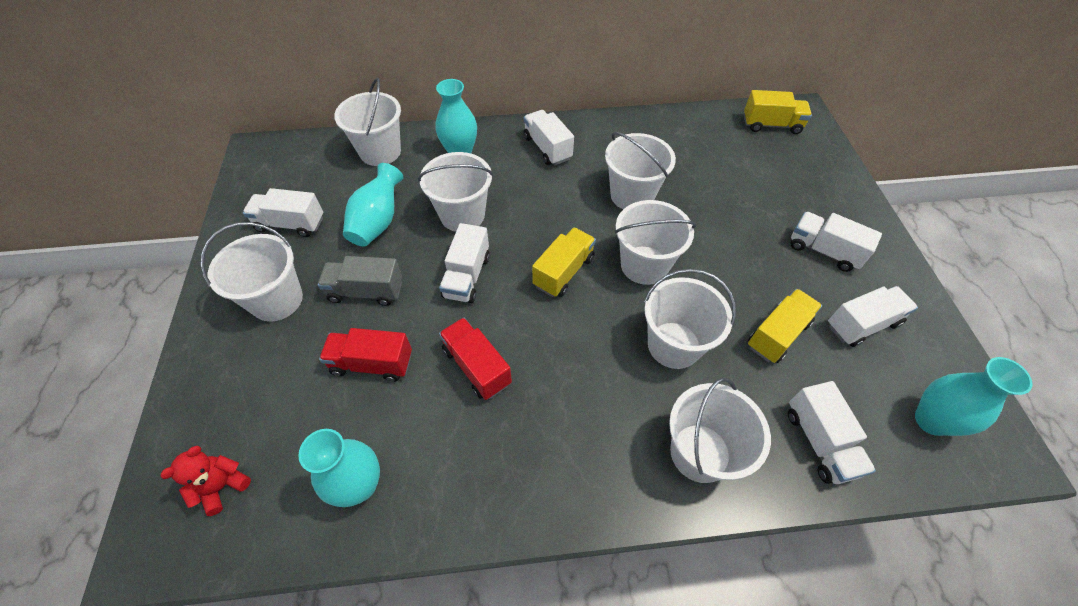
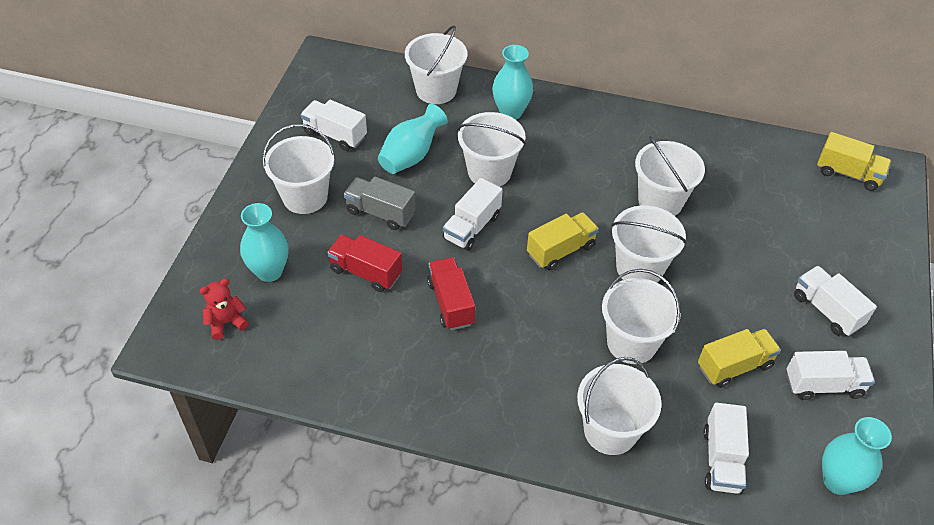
camera: 20 degrees right, 5 degrees down
(360, 485) = (326, 357): turquoise vase -> turquoise vase (269, 271)
(547, 148) = (598, 131): white truck -> none

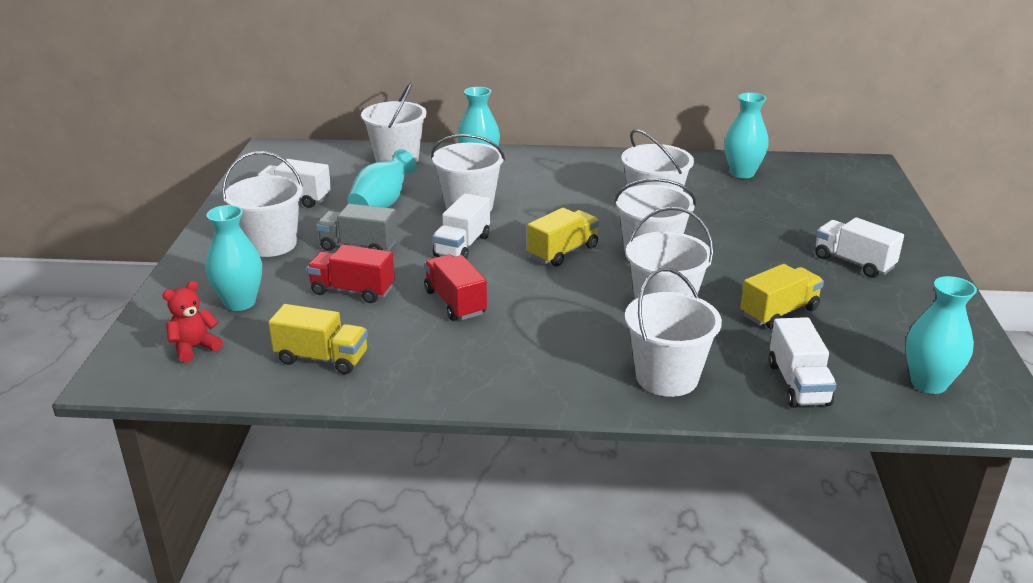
camera: 10 degrees left, 20 degrees down
(762, 161) = (742, 173): none -> turquoise vase
(823, 385) = (877, 314): white truck -> none
(848, 174) = (828, 172): yellow truck -> yellow truck (322, 358)

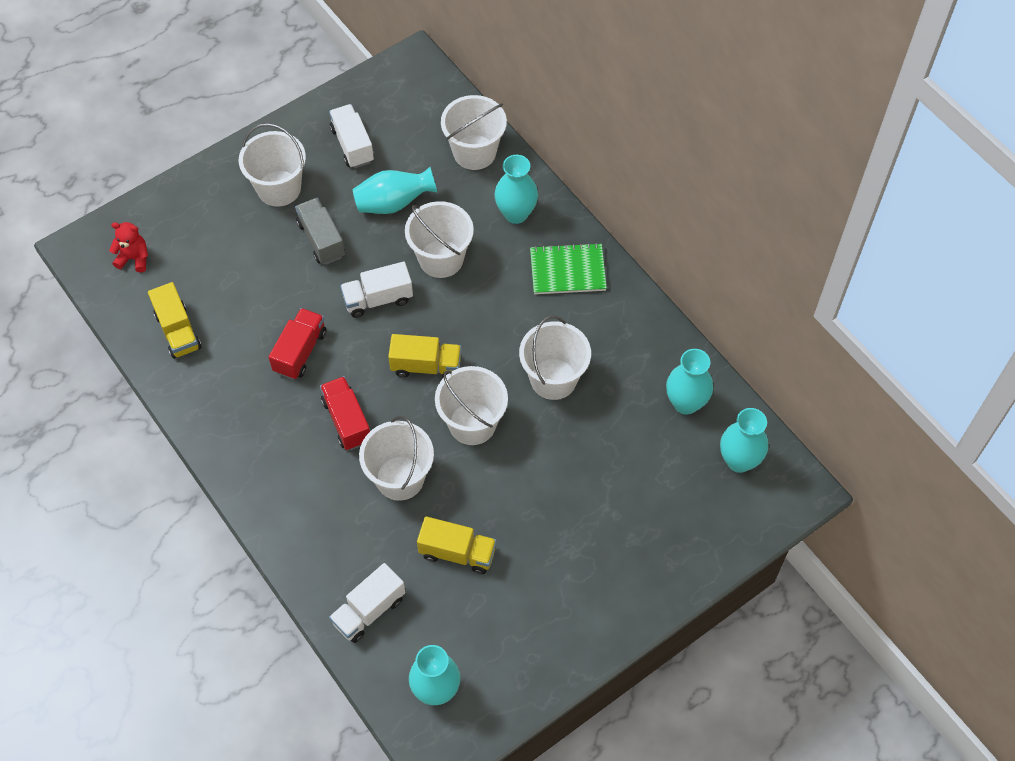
camera: 50 degrees right, 30 degrees up
(240, 302) = (198, 236): turquoise vase -> turquoise vase (739, 460)
(353, 291) = (264, 284): red truck -> red truck (347, 421)
(561, 168) = (567, 270): none -> green notebook
(667, 377) = (313, 530): white bucket -> none
(853, 262) = (584, 565): white truck -> none

